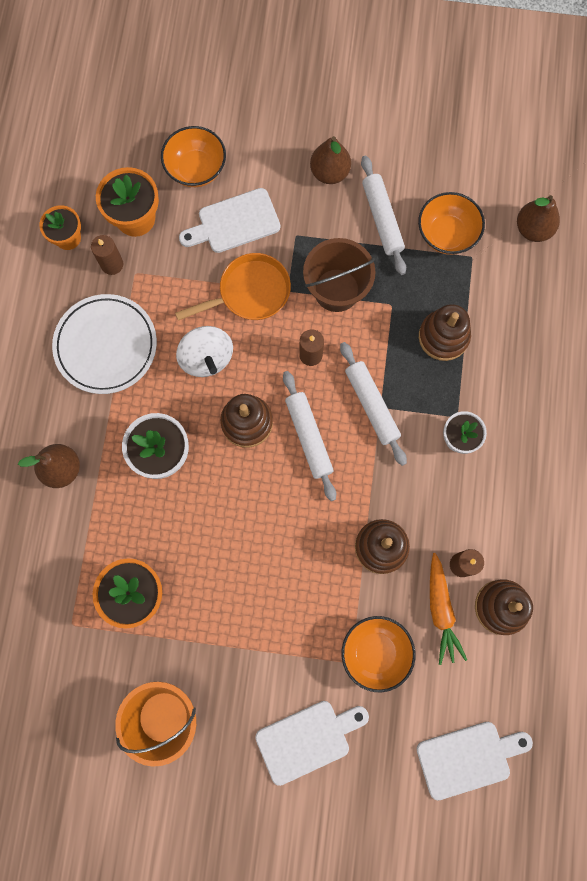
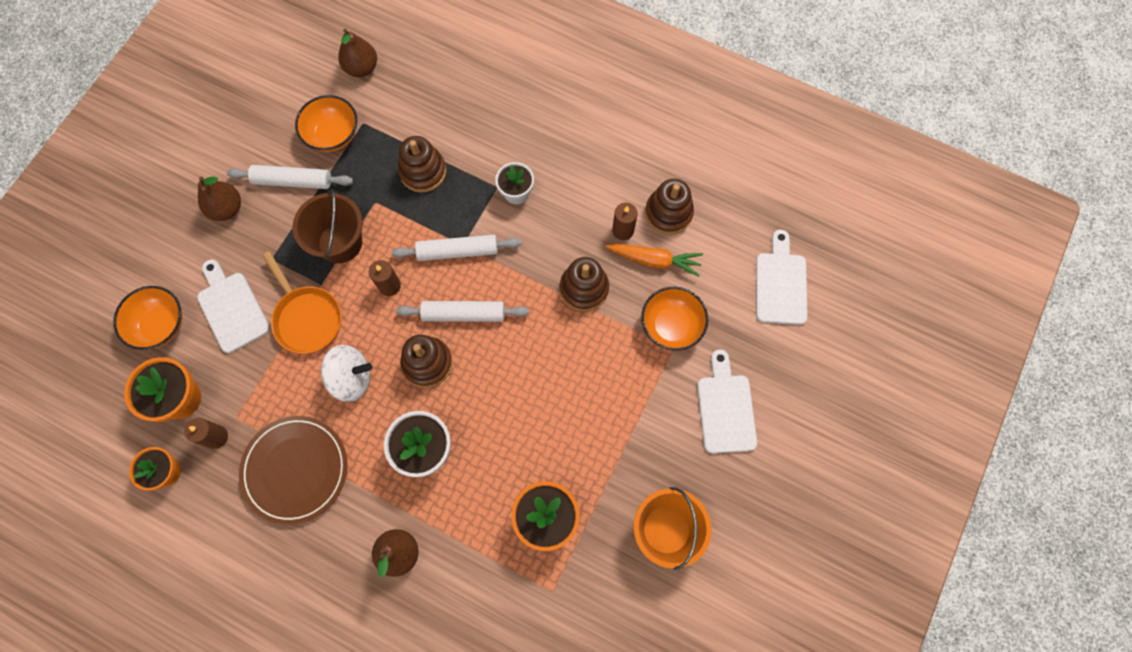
camera: 70 degrees left, 5 degrees down
(106, 345) = (295, 470): white plate -> brown plate
(234, 222) = (232, 308): white cutting board -> white cutting board turned 150 degrees clockwise
(250, 292) = (306, 318): orange pan -> orange pan turned 150 degrees clockwise

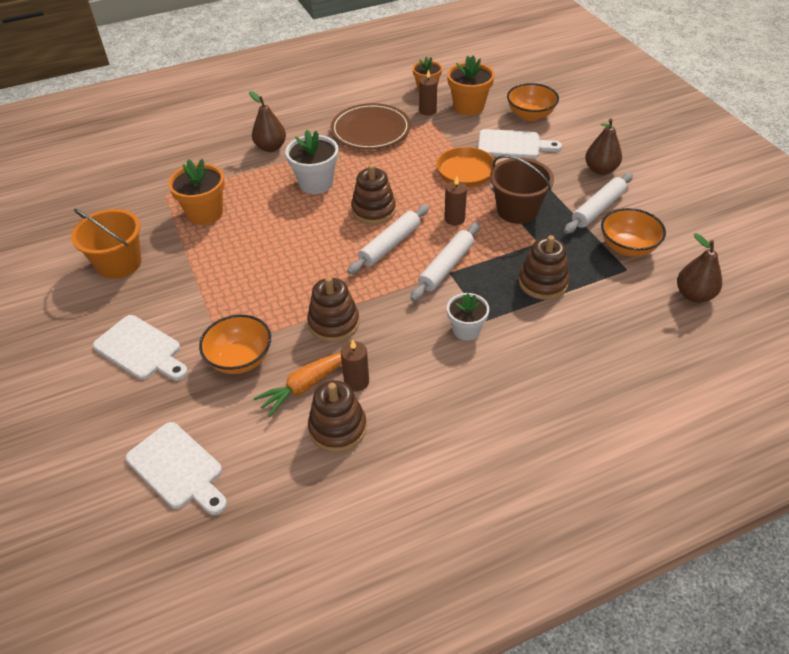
camera: 130 degrees right, 25 degrees down
(351, 378) = (403, 173): white spinning top -> none

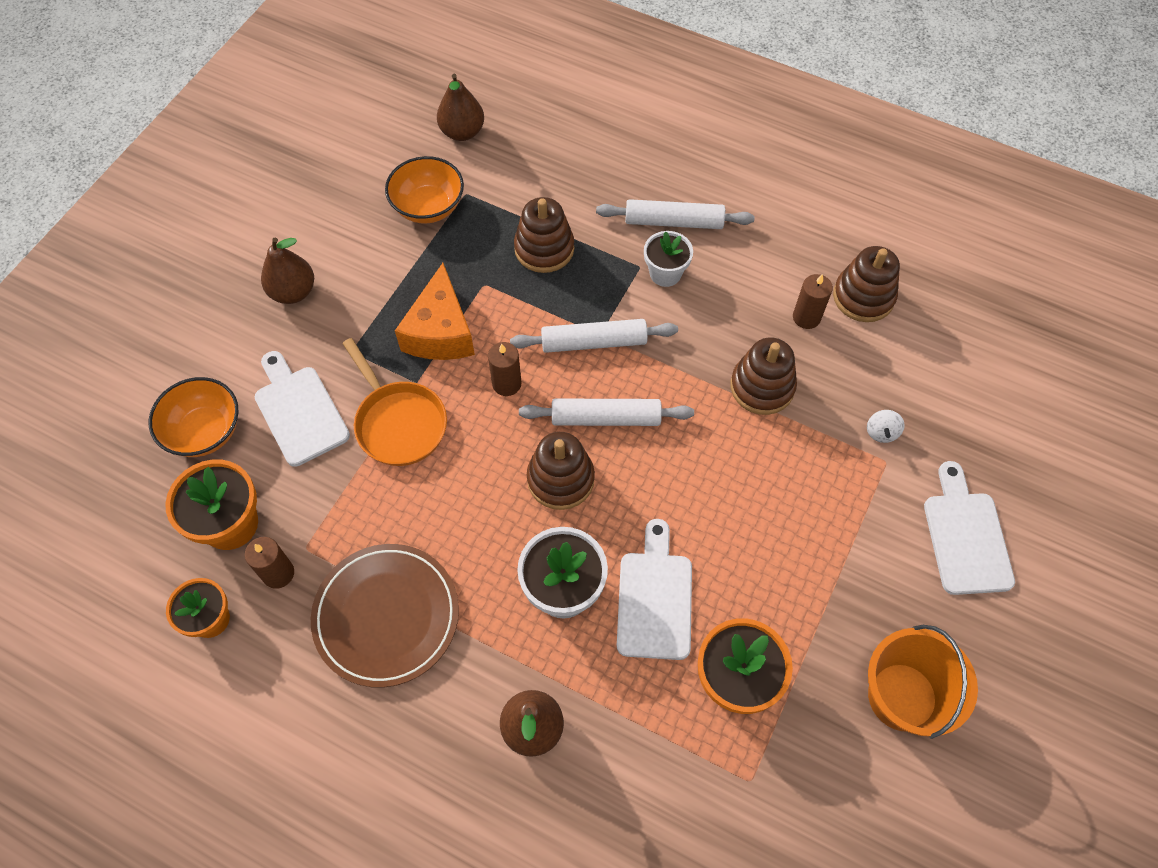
camera: 130 degrees left, 15 degrees up
(178, 468) = (1019, 381): white cutting board -> white cutting board (655, 598)
(240, 359) = (881, 432): orange bowl -> white spinning top
(306, 386) = (851, 353): orange carrot -> none
(517, 210) = (440, 332): brown bucket -> orange cheese
(597, 209) = (378, 260): white rolling pin -> white rolling pin (674, 222)

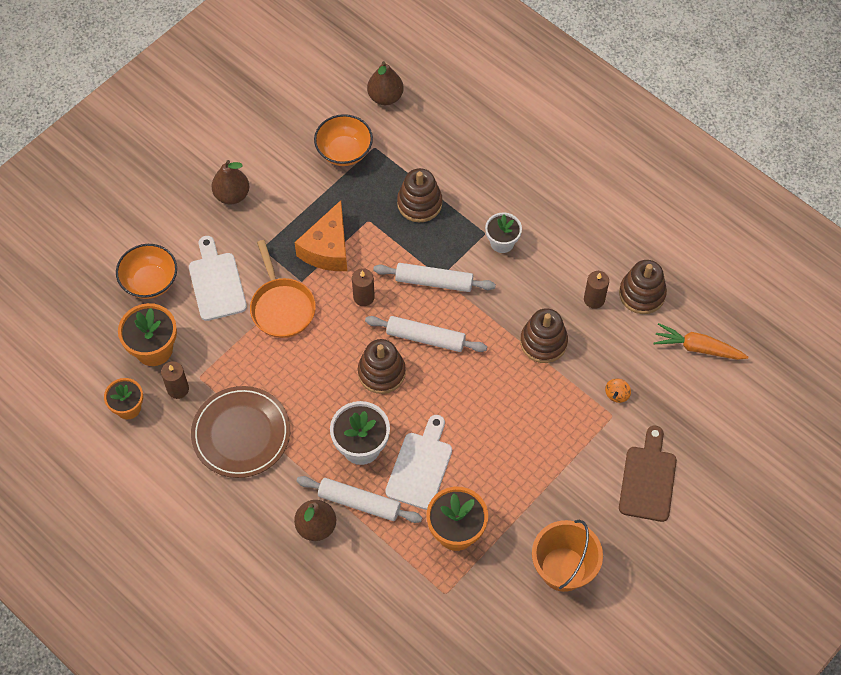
camera: 15 degrees right, 0 degrees up
(674, 222) = (521, 204): white rolling pin -> white rolling pin (359, 503)
(881, 432) = (617, 394): white spinning top -> orange spinning top
(959, 348) = (698, 348): none -> orange carrot
(966, 536) = (648, 479): white cutting board -> brown cutting board

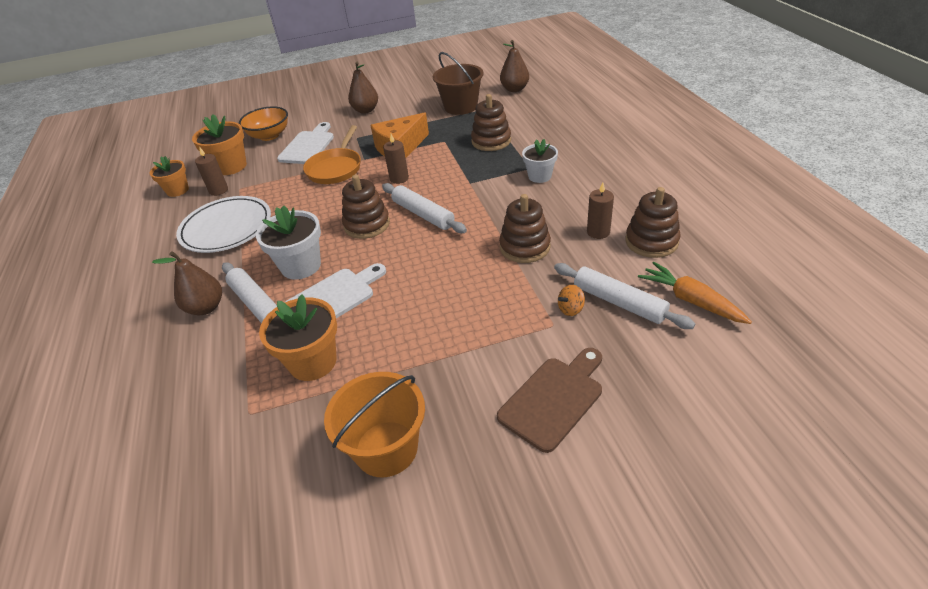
camera: 35 degrees right, 20 degrees down
(241, 434) = (226, 228): brown plate -> white plate
(344, 152) = (461, 107): orange bowl -> brown bucket
(434, 281) = (462, 184): white rolling pin -> white rolling pin (619, 302)

